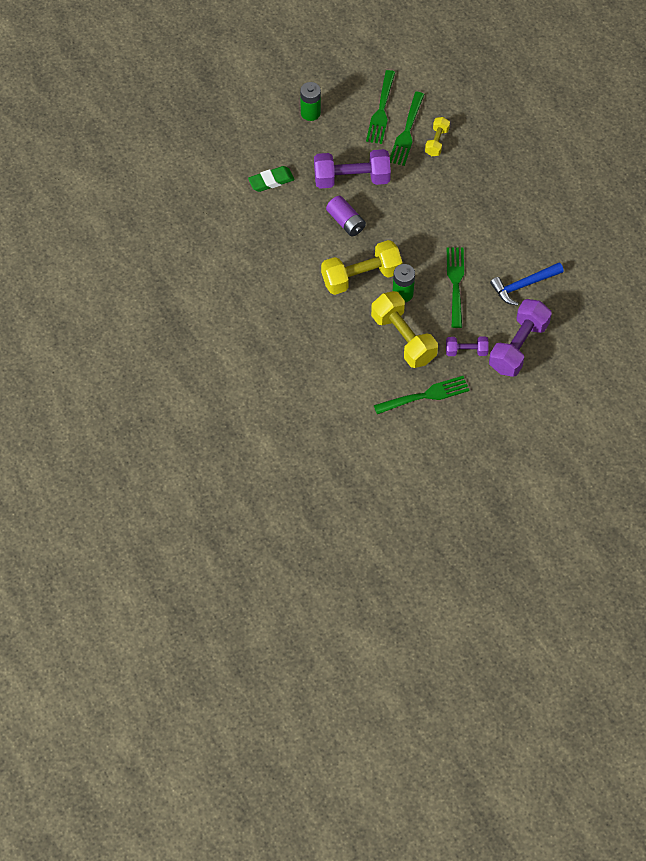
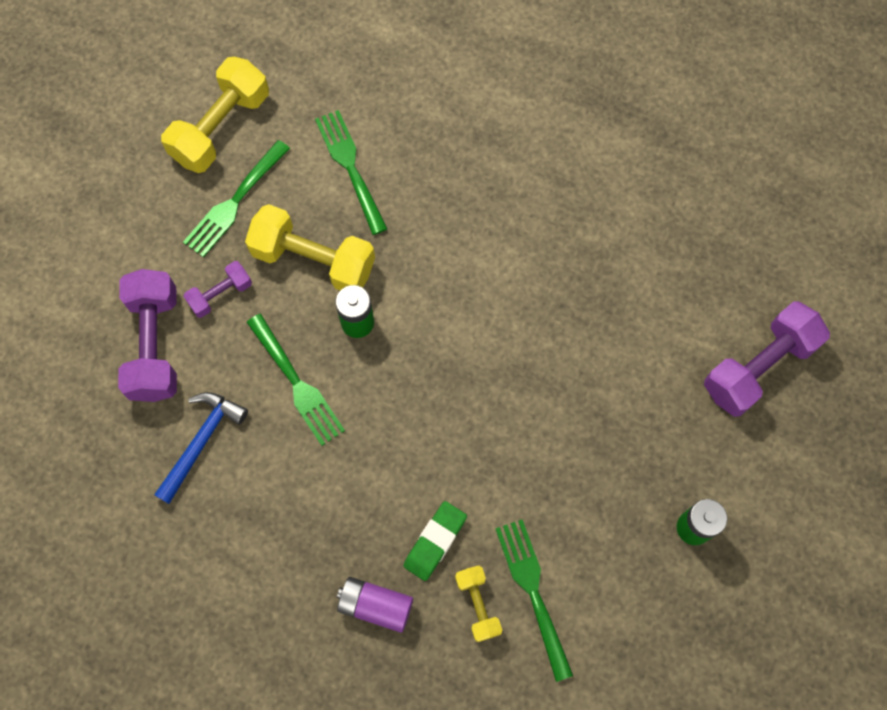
camera: 145 degrees right, 10 degrees up
(271, 181) = (656, 376): green eraser -> green eraser (435, 541)
(345, 222) = (509, 380): purple battery -> purple battery (375, 605)
(351, 179) = (552, 455): purple dumbbell -> purple dumbbell (758, 367)
(361, 276) = (429, 312): yellow dumbbell -> yellow dumbbell (221, 127)
(381, 110) = (597, 605): green fork -> green fork (350, 167)

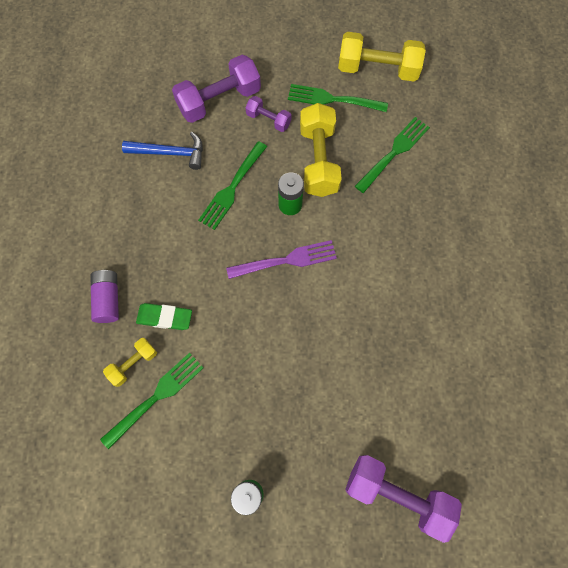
camera: 65 degrees right, 0 degrees up
(430, 360) = (286, 260): none -> purple fork

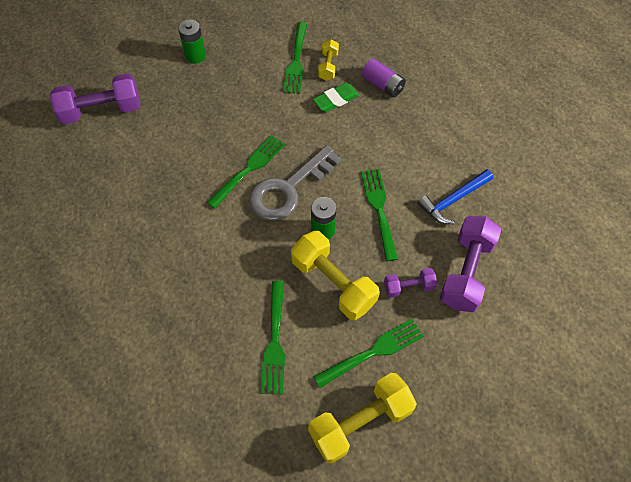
camera: 140 degrees right, 10 degrees down
(286, 260) = (288, 189): purple fork -> grey key
(303, 306) = (249, 169): none -> green fork

